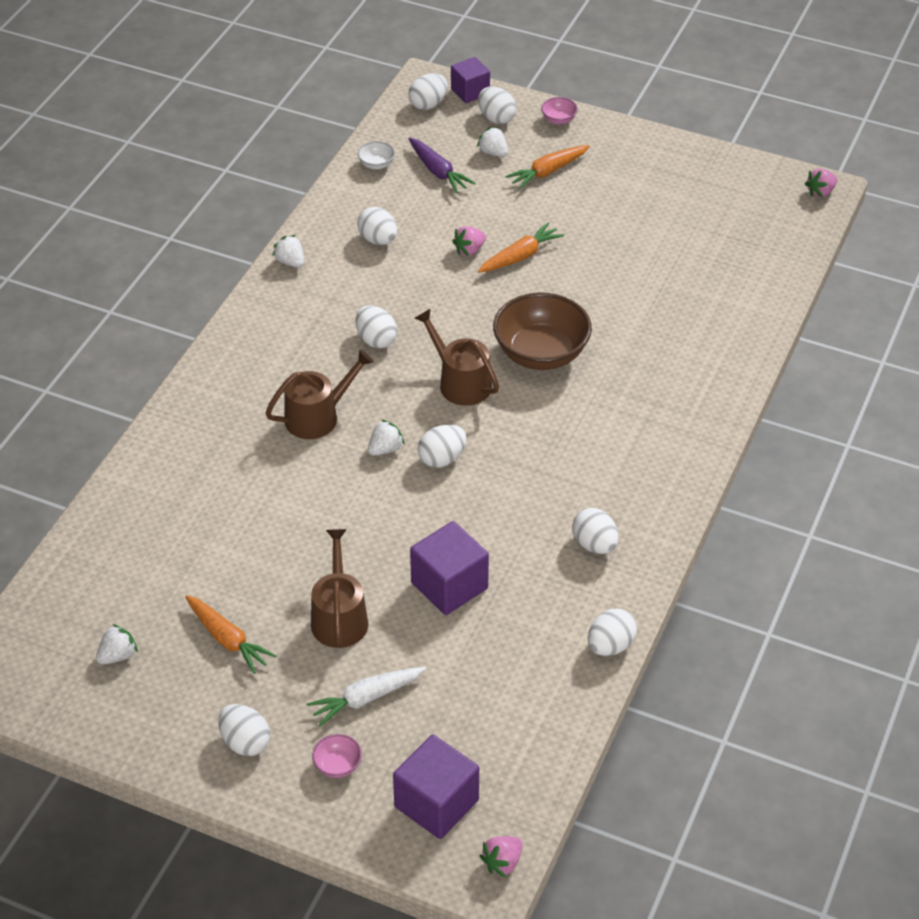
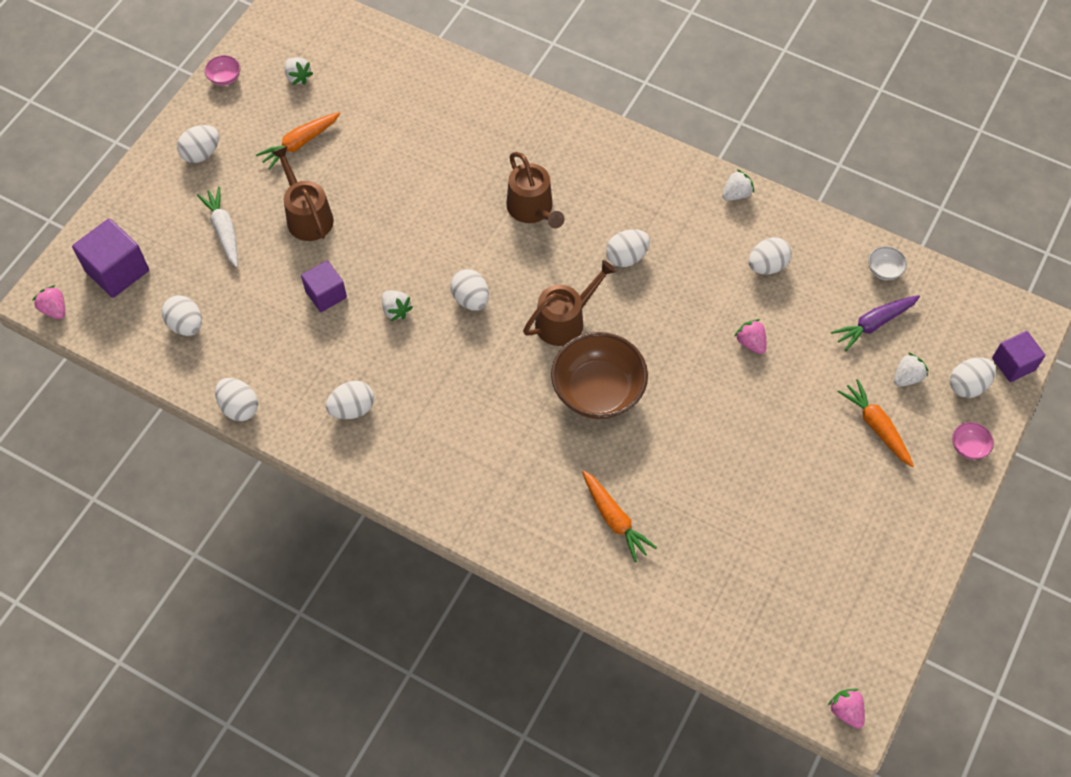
camera: 95 degrees right, 15 degrees up
(337, 765) = (167, 210): pink bowl -> pink bowl (225, 78)
(339, 617) = (307, 216): brown watering can -> brown watering can turned 120 degrees counterclockwise
(385, 449) = (488, 257): white strawberry -> white strawberry (396, 310)
(428, 104) = (988, 322): white egg -> white egg (186, 325)
(449, 586) = (326, 294): purple cube -> purple cube, size x0.66
(520, 256) = (740, 387): orange carrot -> orange carrot (614, 519)

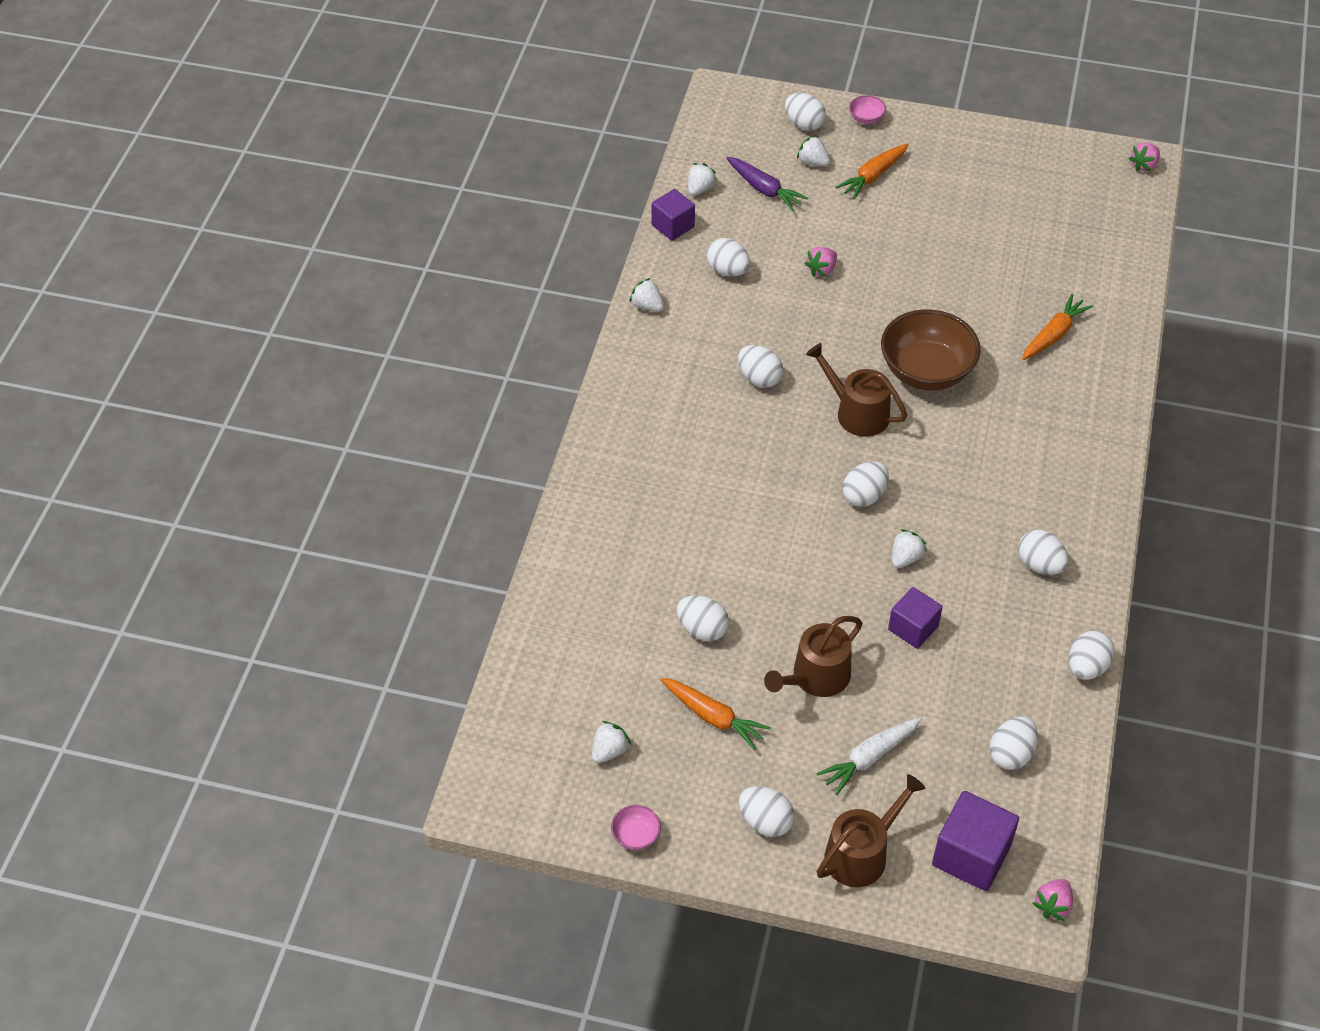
camera: 105 degrees left, 10 degrees down
(379, 155) = (702, 629): none -> white egg
(532, 209) = (727, 468): brown watering can -> brown watering can (861, 853)
(884, 270) = (700, 189): white bowl -> white strawberry
(1013, 364) = (769, 99): purple cube -> purple cube (673, 226)

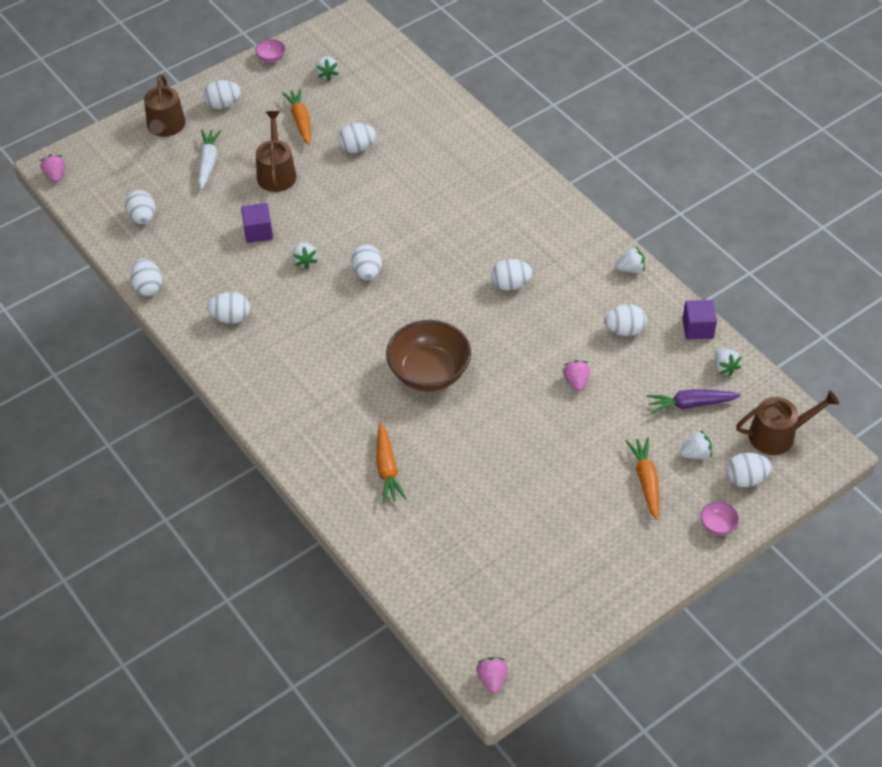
camera: 130 degrees right, 0 degrees up
(713, 717) = (300, 121): orange carrot -> orange carrot turned 90 degrees clockwise
(857, 413) = (432, 313): brown watering can -> brown watering can (777, 435)
(971, 855) = (115, 164): purple cube -> none

